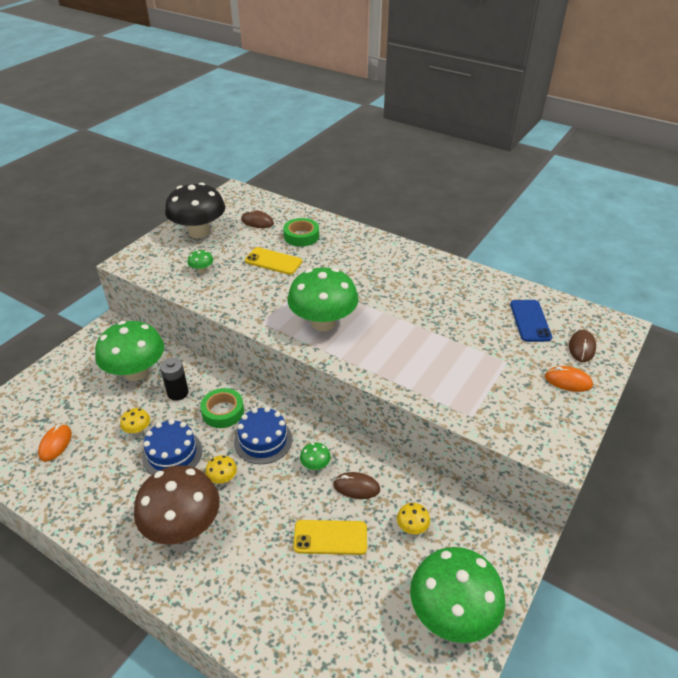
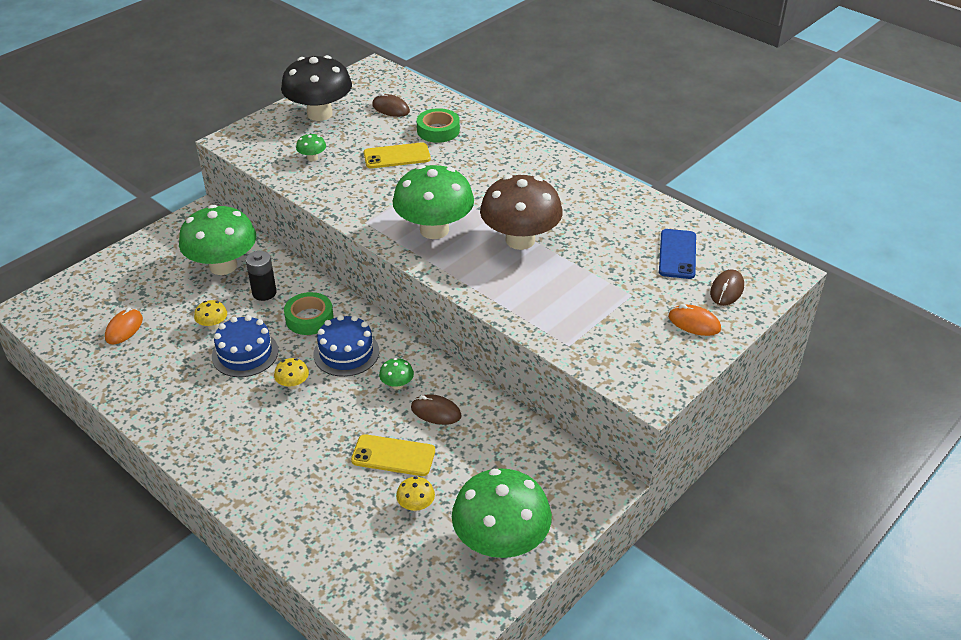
camera: 10 degrees right, 0 degrees up
(183, 526) = (241, 424): brown mushroom -> brown mushroom (520, 240)
(273, 261) = (397, 156): yellow phone -> yellow phone turned 45 degrees counterclockwise
(412, 527) = (485, 458): yellow mushroom -> yellow mushroom (416, 505)

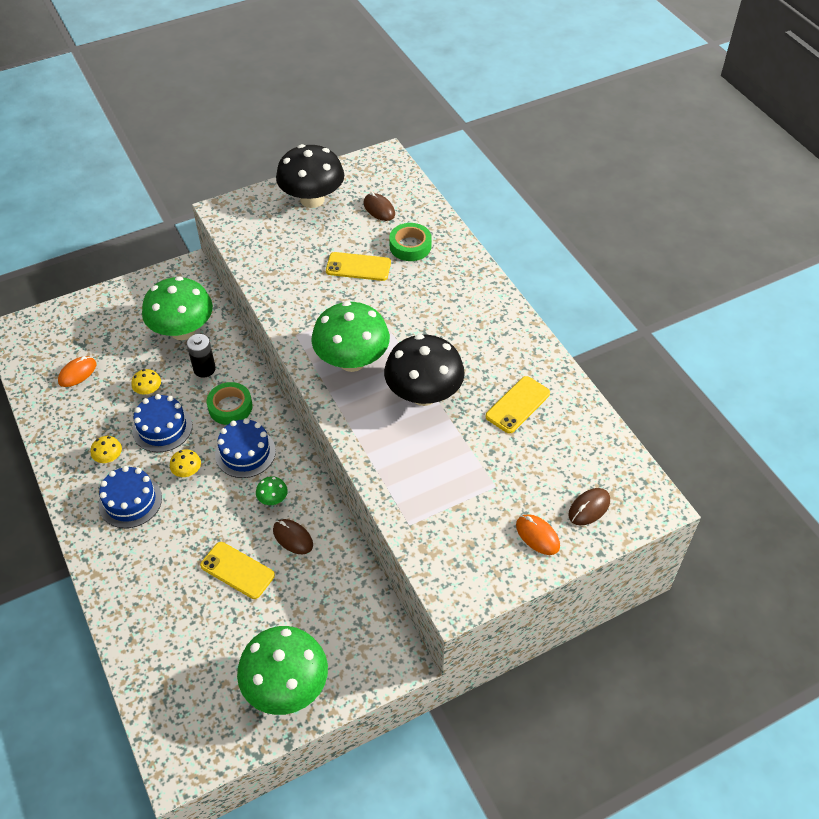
camera: 20 degrees right, 10 degrees up
(243, 426) = (130, 501): none -> blue cake
(312, 158) = (283, 249): green mushroom -> none
(416, 505) = (233, 626): yellow mushroom -> yellow mushroom (109, 458)
(520, 240) = (423, 394): brown mushroom -> black mushroom
(613, 228) = (518, 405): none -> yellow phone
(677, 254) = (563, 453): blue phone -> none

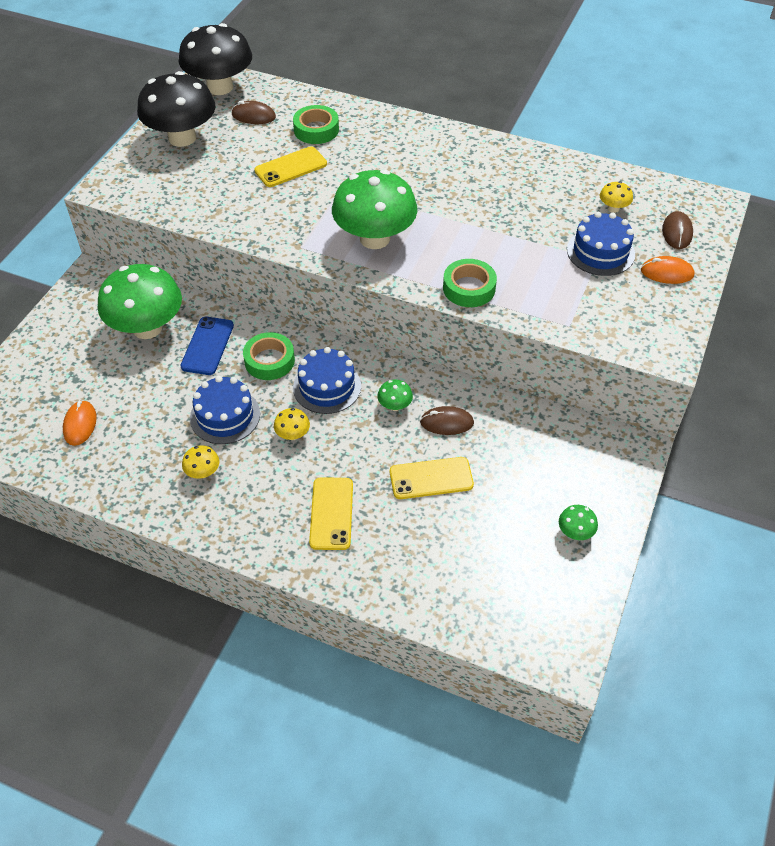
camera: 40 degrees left, 0 degrees up
(130, 501) = (267, 492): blue cake -> blue cake (600, 252)
(149, 391) = (174, 395): yellow mushroom -> yellow mushroom (613, 208)
(204, 369) = (207, 346): black battery -> blue phone
(286, 686) = (575, 532): green mushroom -> green mushroom, size x0.41
(372, 444) = (469, 288): none -> green tape
(423, 394) = (463, 229): black mushroom -> black mushroom (220, 87)
(518, 405) = (543, 195): yellow phone -> yellow phone (331, 513)

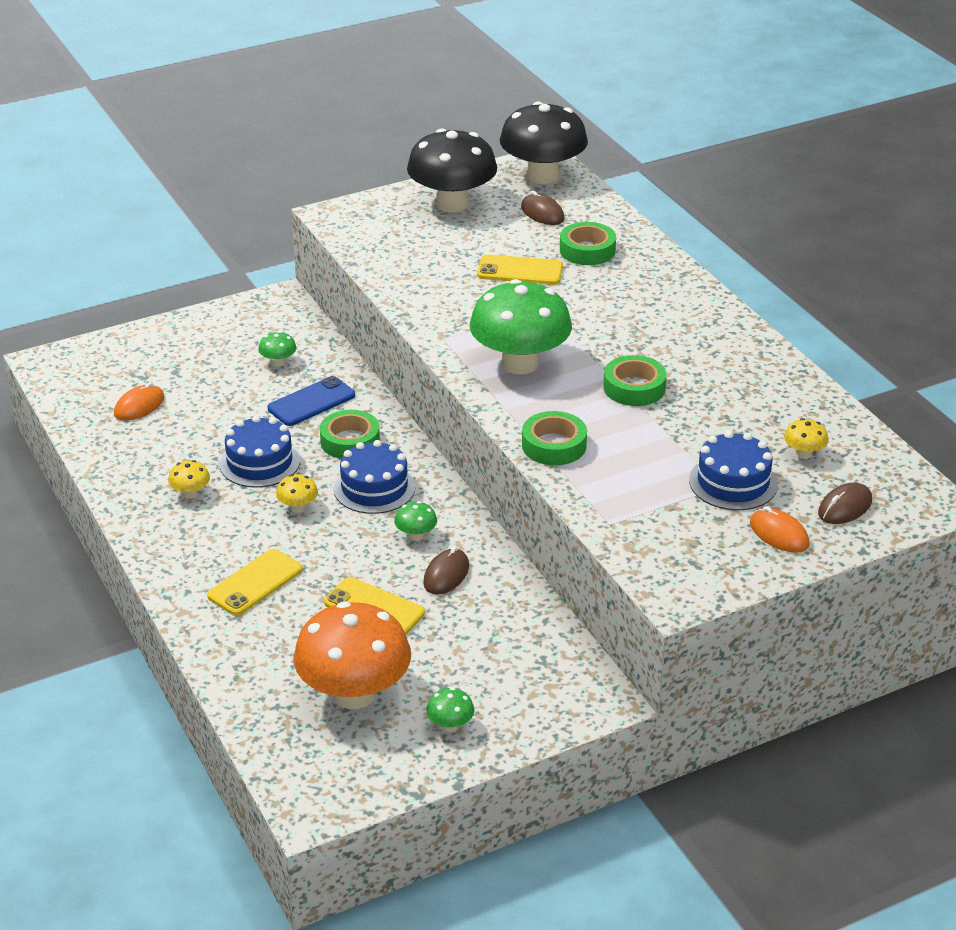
camera: 40 degrees right, 15 degrees down
(147, 328) = (278, 362): green mushroom -> green mushroom, size x0.41
(446, 423) = (446, 575): brown mouse -> brown mouse turned 75 degrees clockwise
(465, 217) = (634, 388): none -> green tape
(493, 553) = (354, 694): none -> orange mushroom

